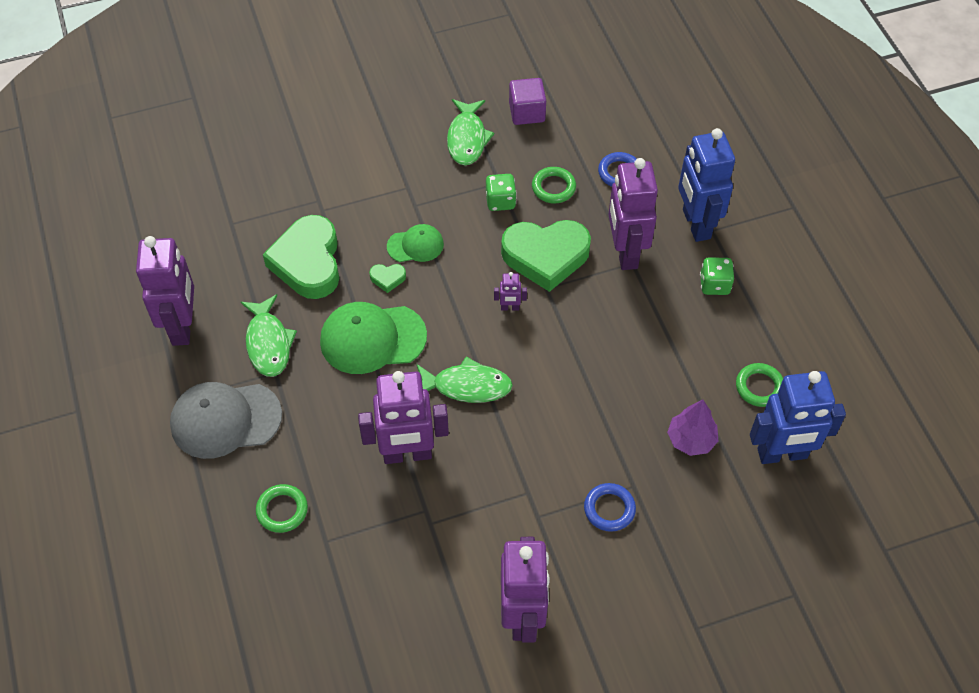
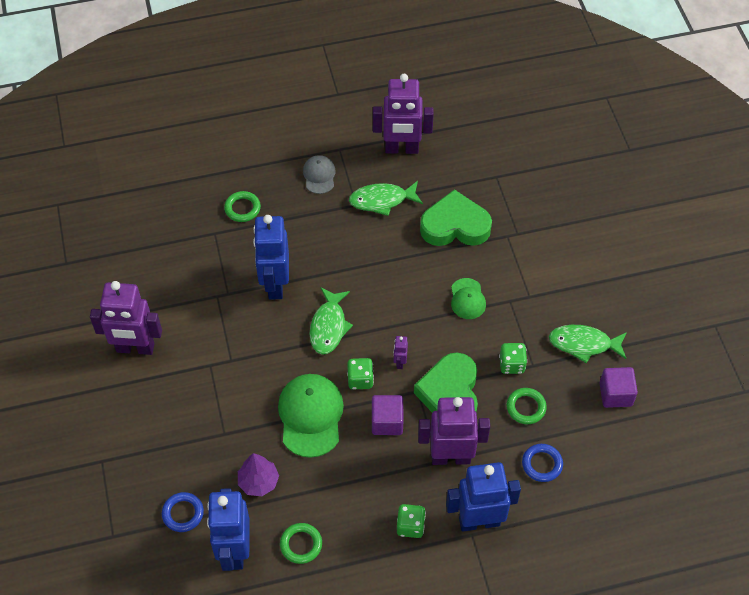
camera: 95 degrees right, 0 degrees up
(225, 420) = (319, 175): grey cap -> grey cap, size x0.56
(372, 339) = (379, 266): green cap -> green cap (310, 416)
(387, 278) = (435, 278): green heart -> none
(407, 454) = (275, 284): purple robot -> blue robot
(538, 346) = (360, 379): none -> green dice
(591, 315) = (387, 422): none -> purple cube
(609, 509) = (208, 414): blue ring -> blue ring (183, 513)

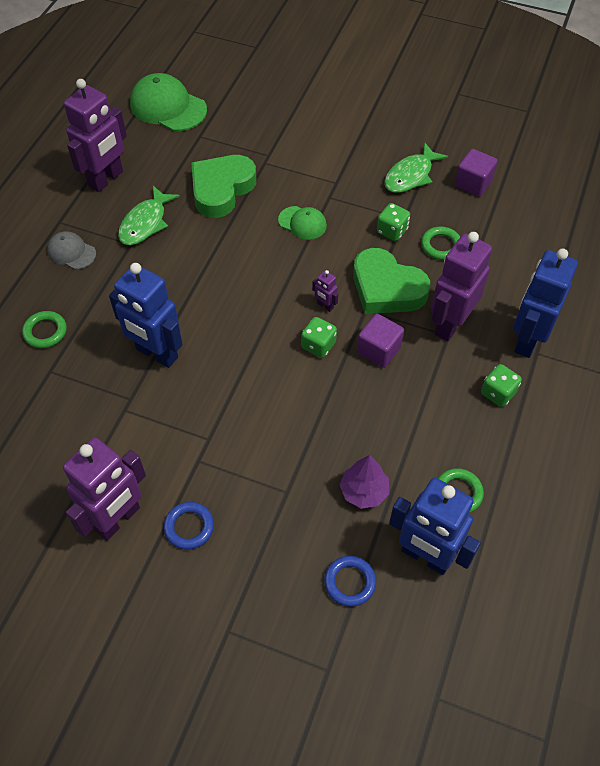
camera: 55 degrees left, 0 degrees up
(310, 416) = (325, 406): green cap -> green cap (168, 107)
(329, 326) = (241, 337): green fish -> none
(542, 464) = (503, 266): blue ring -> blue ring (189, 527)

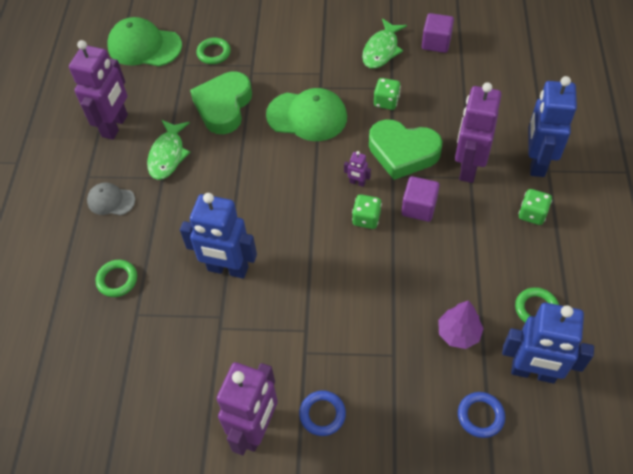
camera: 15 degrees left, 0 degrees up
(302, 223) = (307, 116): green cap -> green cap, size x1.79
(441, 245) = (432, 103): green ring -> green ring (214, 53)

